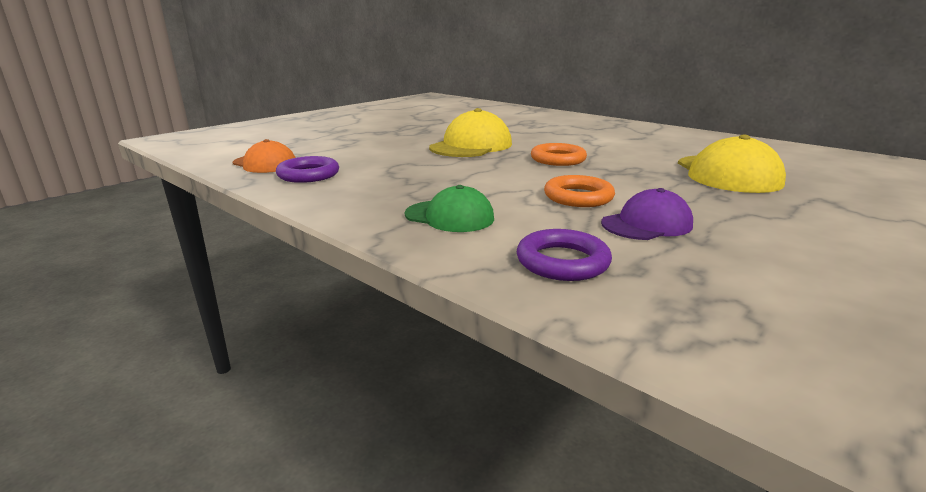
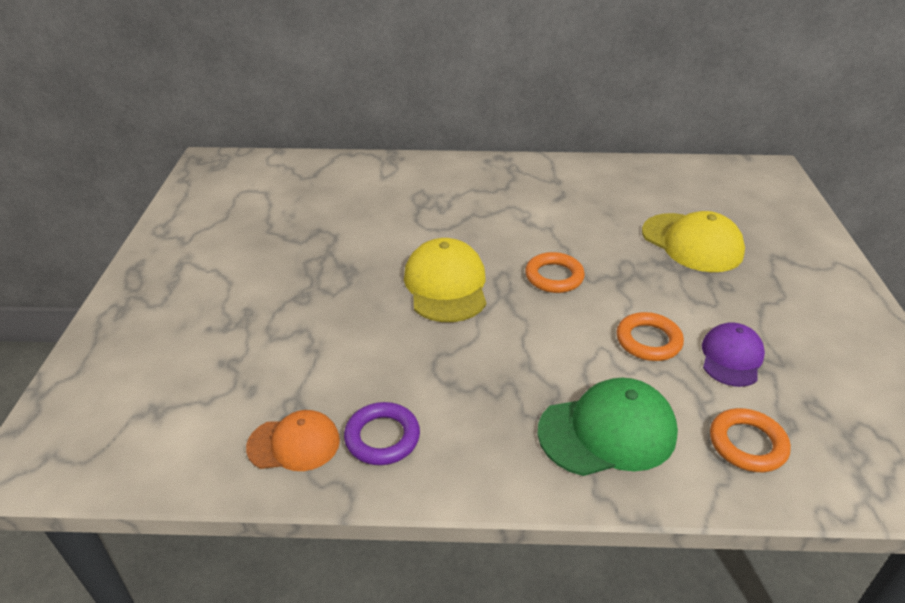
camera: 40 degrees left, 15 degrees up
(449, 216) = (607, 432): green cap -> green cap, size x1.56
(562, 262) = (747, 444): purple ring -> orange ring

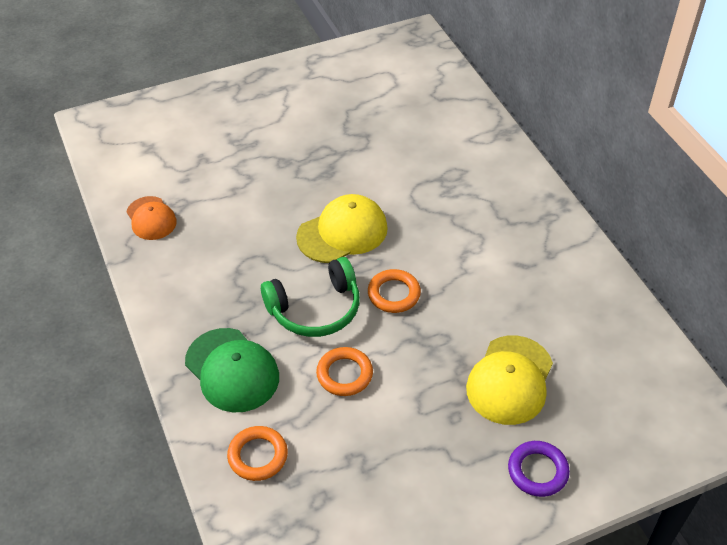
camera: 65 degrees right, 10 degrees up
(382, 437) = (174, 256): purple ring -> purple ring (537, 471)
(545, 336) = (315, 309): none -> green headphones
(731, 357) = (353, 433): purple cap -> none

